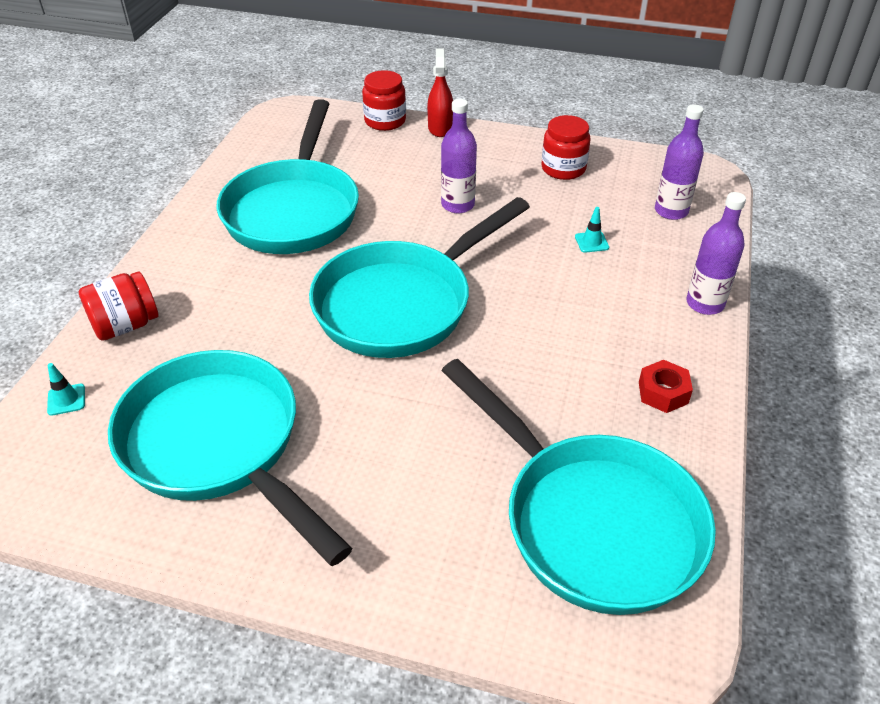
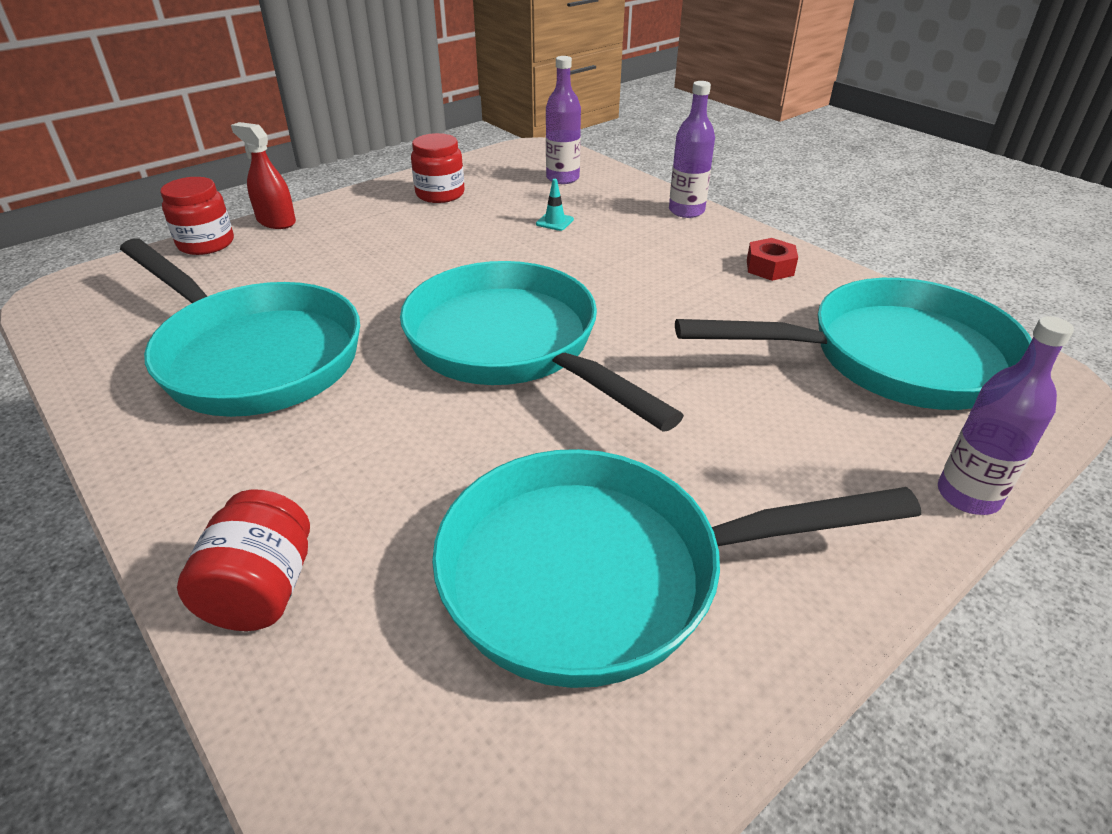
camera: 55 degrees left, 5 degrees down
(66, 399) = (344, 726): turquoise traffic cone -> none
(402, 304) = (511, 346): turquoise pan -> turquoise pan turned 150 degrees clockwise
(458, 205) = (408, 259): purple bottle -> purple bottle (968, 495)

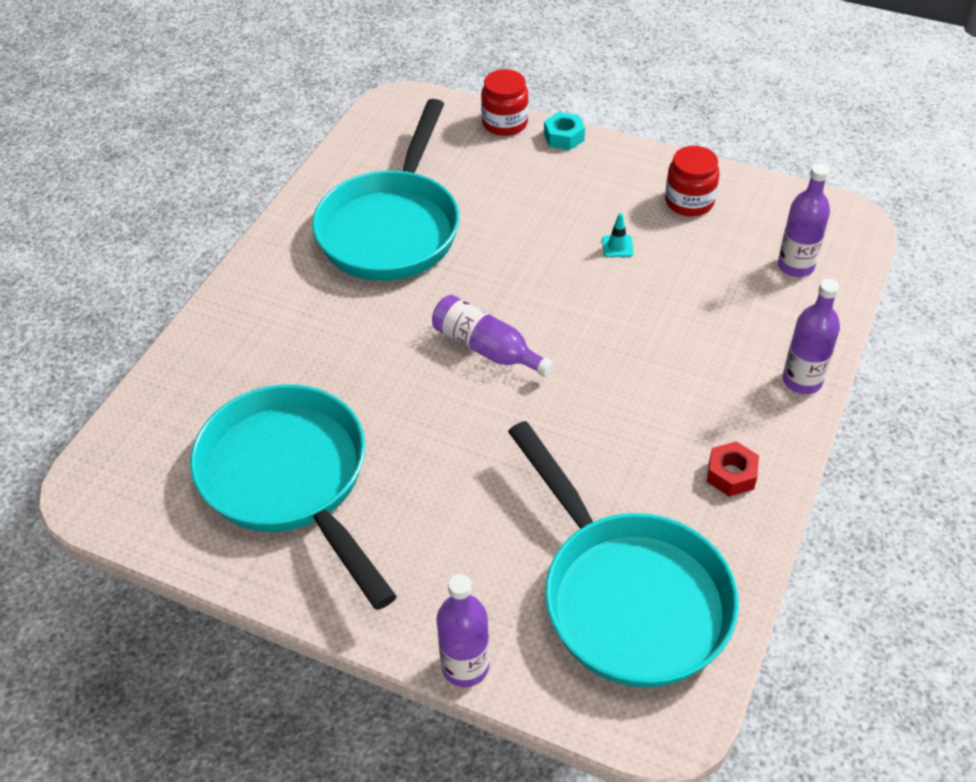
camera: 65 degrees right, 10 degrees up
(261, 590) = (213, 344): red jar -> none
(276, 221) = (564, 137): red spray bottle -> turquoise nut
(511, 346) = (486, 348): turquoise pan -> purple bottle
(554, 222) = (699, 296): turquoise traffic cone -> turquoise traffic cone (617, 246)

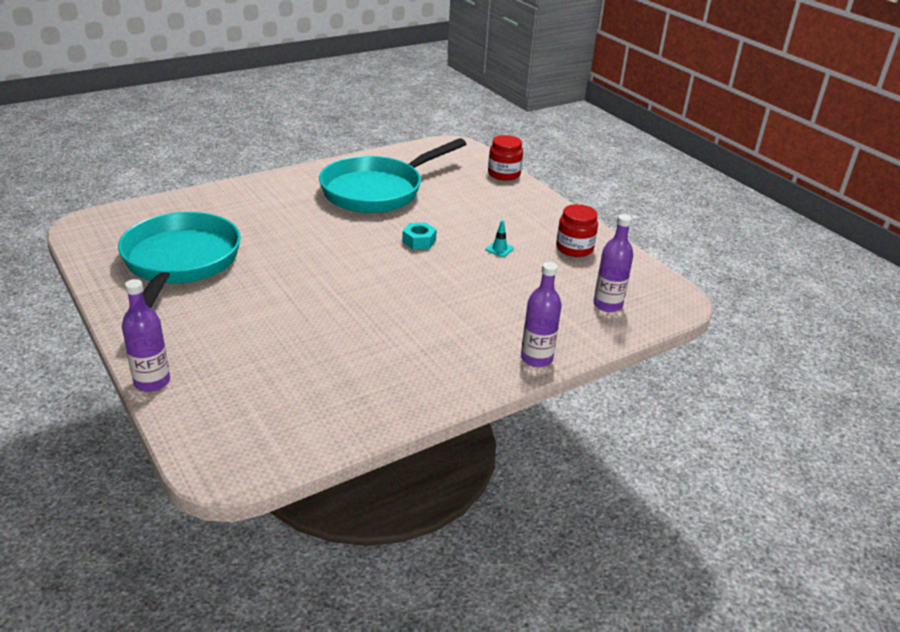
camera: 30 degrees right, 15 degrees down
(486, 348) = (359, 259): purple bottle -> none
(564, 137) = (532, 192): turquoise nut -> turquoise nut (419, 241)
(628, 596) = (284, 400): turquoise pan -> none
(731, 474) = (426, 379): red nut -> none

